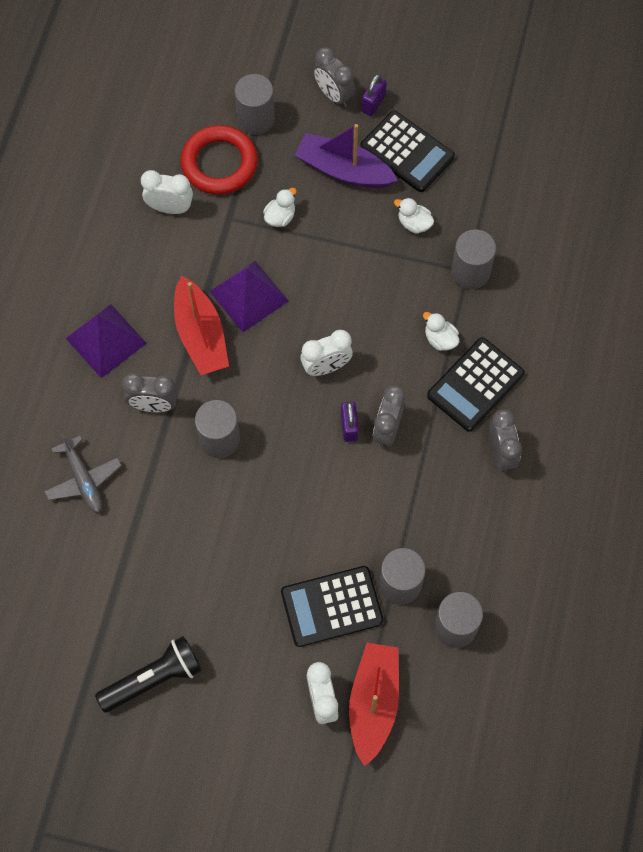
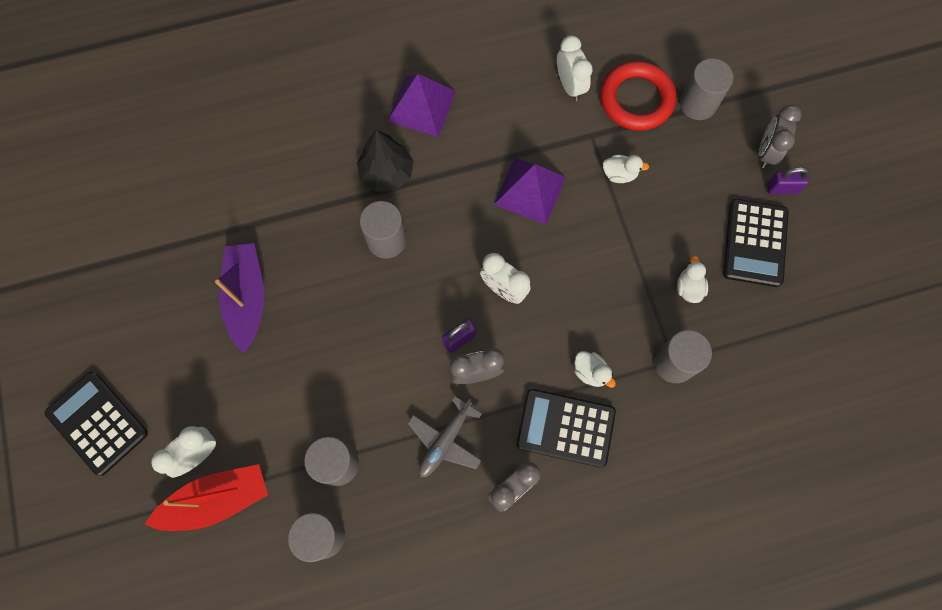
camera: 60 degrees right, 5 degrees up
(83, 480) = (292, 158): grey plane -> grey plane (445, 441)
(153, 679) = (151, 306): black flashlight -> none
(154, 405) = (387, 173): grey clock -> black tree
(200, 335) = (470, 173): red boat -> none
(332, 606) = (286, 415): black calculator -> black calculator (97, 423)
(344, 170) = (699, 200): purple boat -> purple boat (247, 298)
(440, 339) = (590, 372): white duck -> white duck turned 120 degrees clockwise

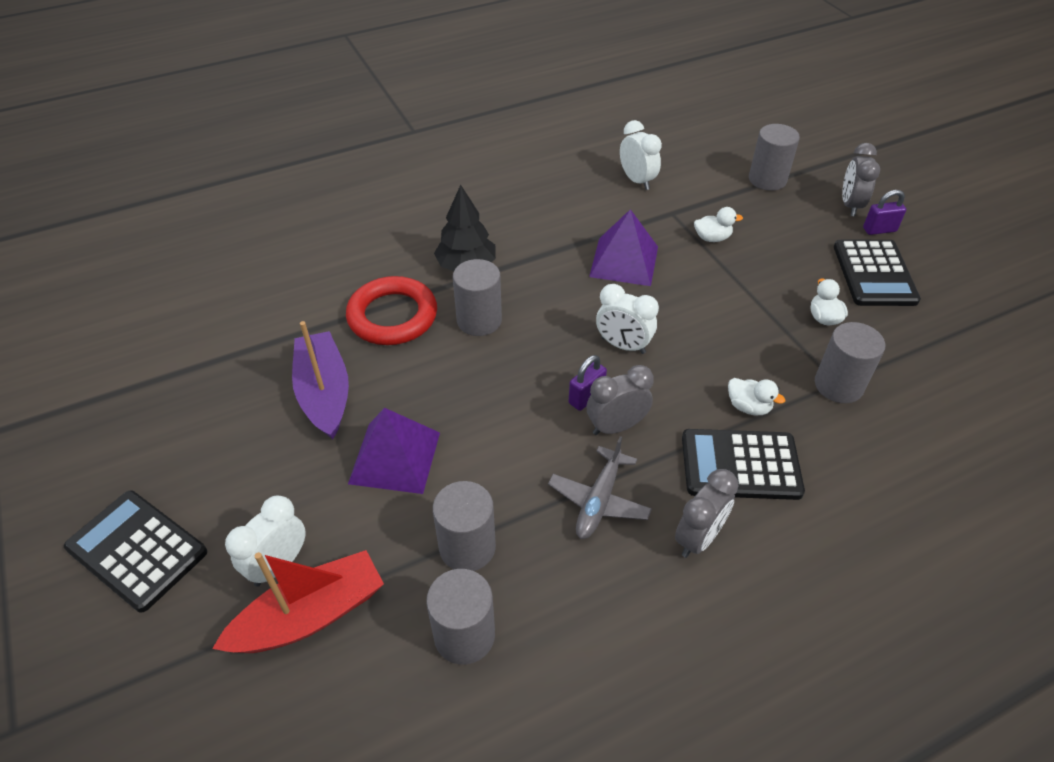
camera: 10 degrees left, 25 degrees down
(421, 106) = (490, 211): purple pyramid -> purple pyramid (394, 457)
(636, 99) = (706, 183): red ring -> red ring (392, 316)

